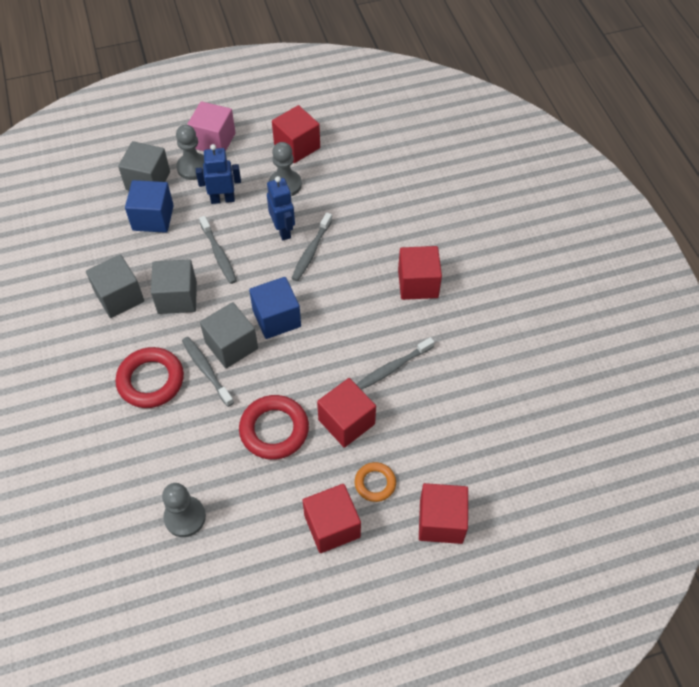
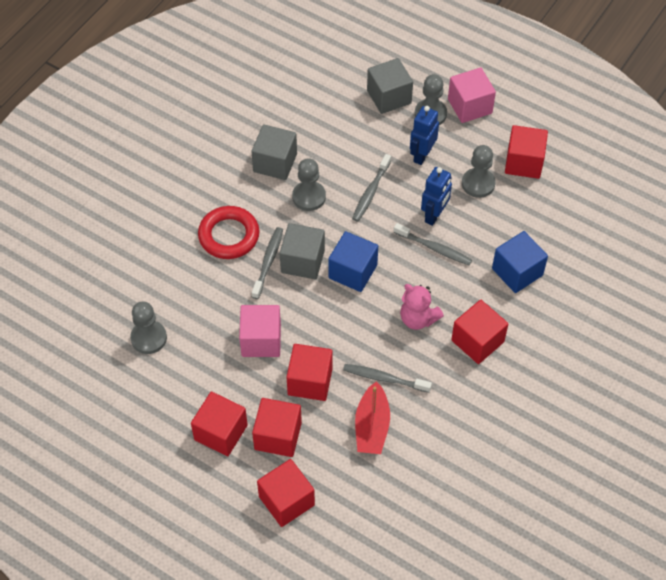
camera: 50 degrees right, 0 degrees up
(153, 218) = (360, 127): blue cube -> blue cube (517, 272)
(177, 297) = (309, 197): grey cube -> grey pawn
(222, 199) = (422, 155): blue robot -> blue robot turned 105 degrees counterclockwise
(274, 430) = (261, 340): red ring -> pink cube
(311, 251) = (434, 248): grey toothbrush -> grey toothbrush turned 135 degrees counterclockwise
(362, 307) = (418, 319): none -> pink teddy bear
(375, 483) = (278, 436): orange ring -> red cube
(427, 408) = (372, 426): none -> red boat

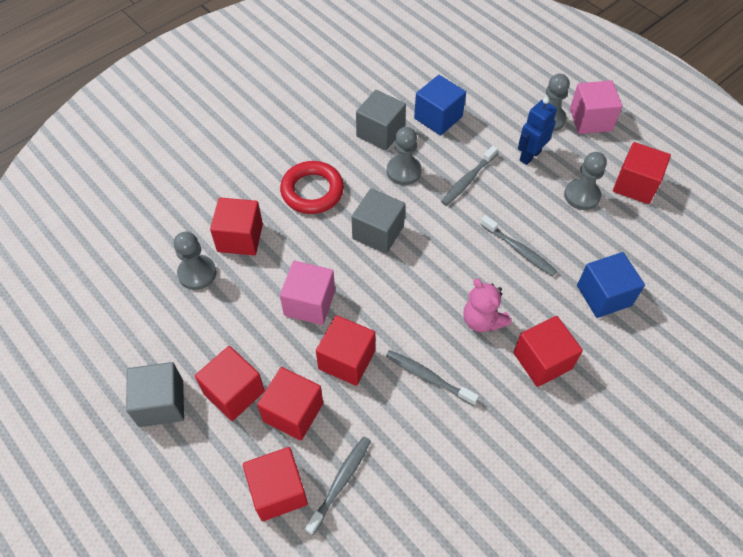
camera: 15 degrees right, 0 degrees up
(176, 296) = (240, 238): none -> red cube
(268, 262) = (343, 225): grey toothbrush -> grey toothbrush (340, 482)
(353, 271) = (426, 254): blue cube -> blue cube (438, 117)
(372, 426) = (399, 428): red boat -> none
(389, 97) = (510, 95): grey cube -> grey cube (161, 403)
(434, 215) = (527, 217): blue robot -> none

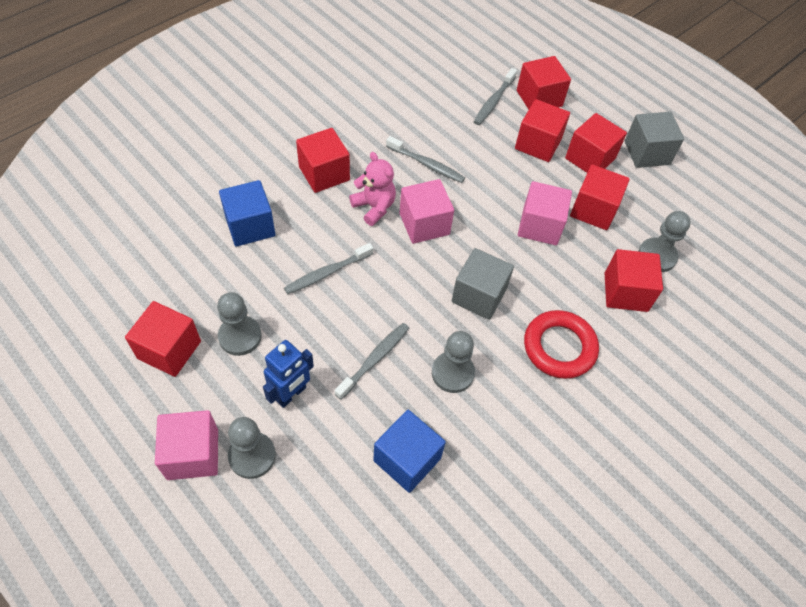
camera: 175 degrees right, 0 degrees up
(346, 360) = (498, 179): red cube -> red cube (593, 210)
(380, 132) = (485, 434): grey cube -> none
(429, 302) = (424, 224): none -> pink cube
(519, 250) = (327, 273): grey toothbrush -> grey toothbrush turned 75 degrees counterclockwise

